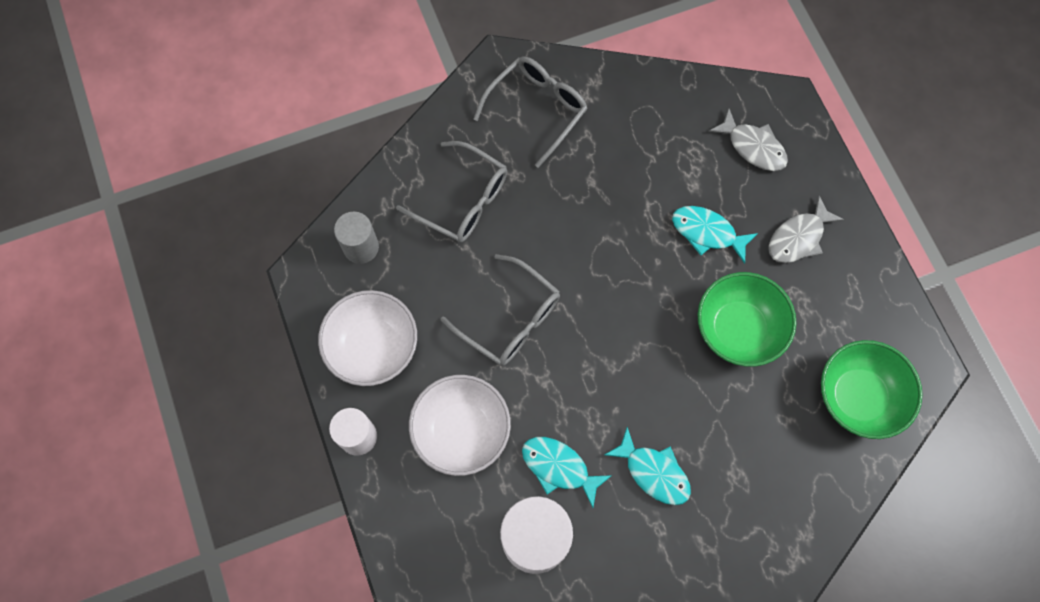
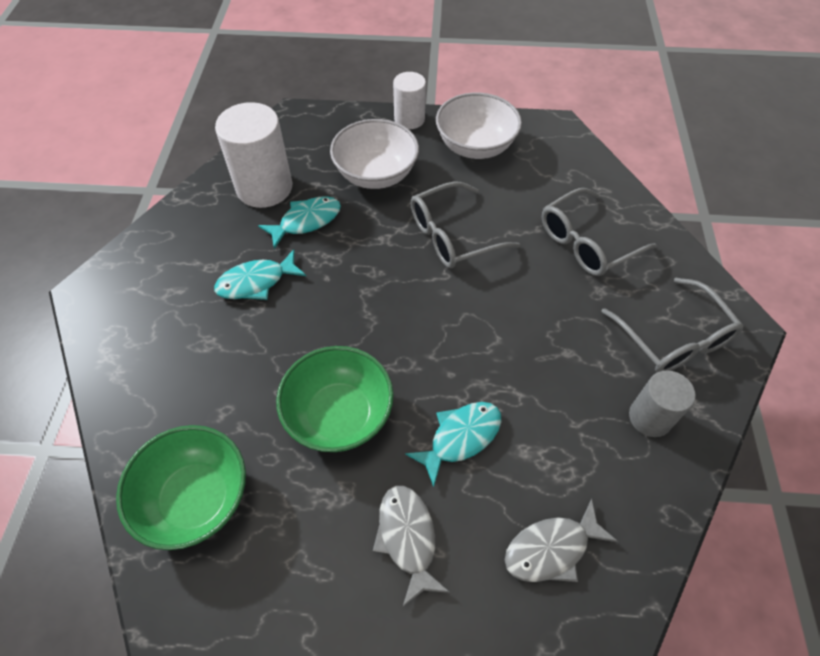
camera: 115 degrees right, 15 degrees down
(361, 247) = (568, 164): grey cylinder -> grey cylinder (650, 417)

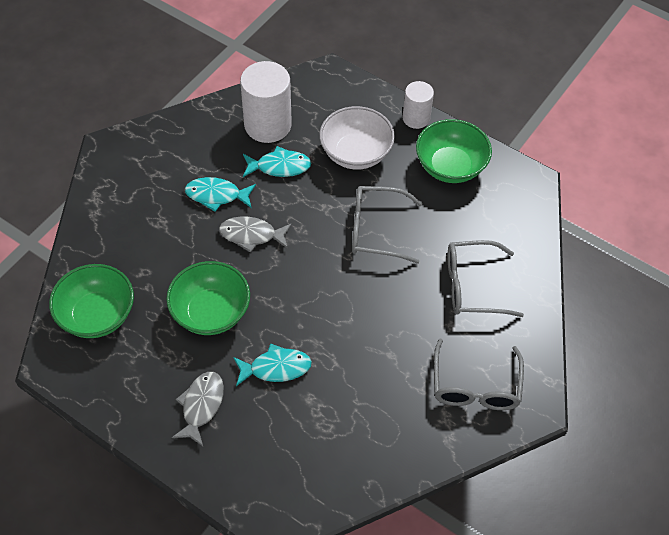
camera: 30 degrees right, 0 degrees up
(475, 146) = (450, 166): white bowl -> green bowl
(551, 548) = (281, 461): grey fish -> grey fish (251, 235)
(650, 417) = (410, 425): grey cylinder -> none

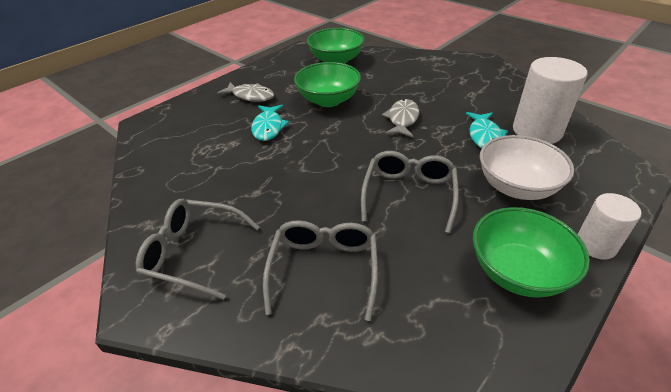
camera: 100 degrees right, 15 degrees down
(217, 195) = (444, 104): turquoise fish -> none

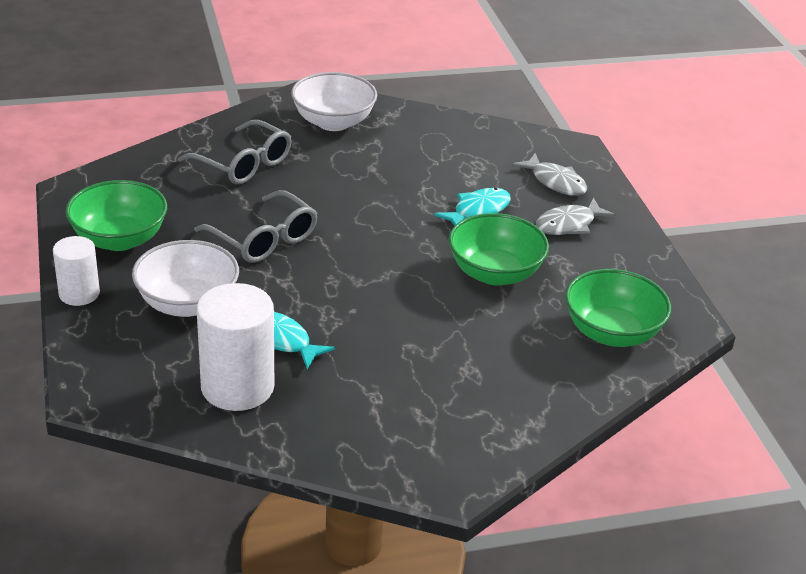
camera: 120 degrees right, 5 degrees down
(193, 253) = (333, 122): grey glasses -> white bowl
(268, 127) = (478, 211): turquoise fish -> turquoise fish turned 105 degrees clockwise
(402, 119) = (386, 303): grey fish -> grey fish (555, 182)

